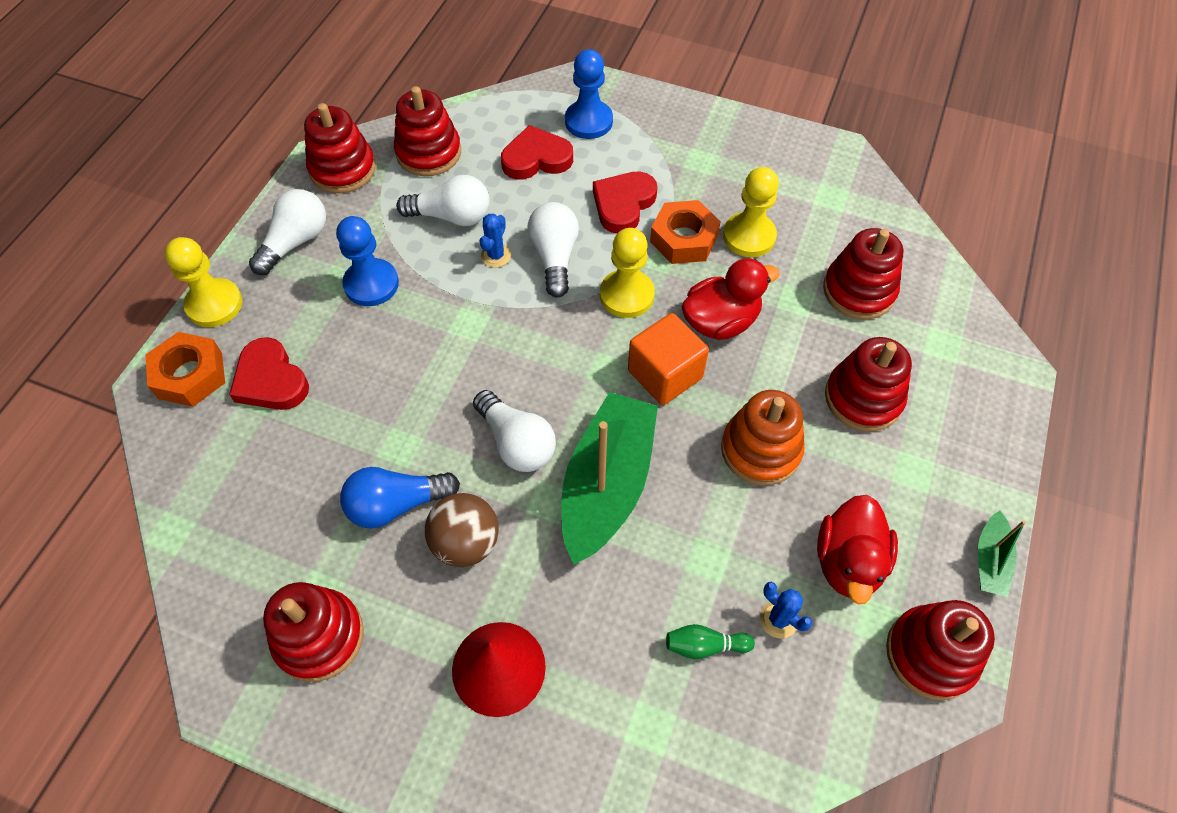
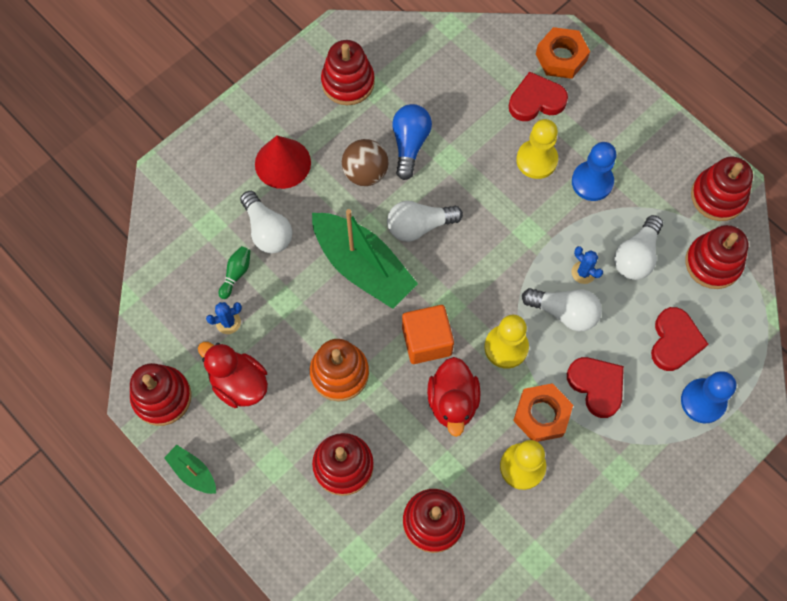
camera: 115 degrees right, 10 degrees up
(214, 304) = (616, 83): yellow pawn -> yellow pawn (536, 160)
(295, 242) = (653, 145): white light bulb -> white light bulb (267, 230)

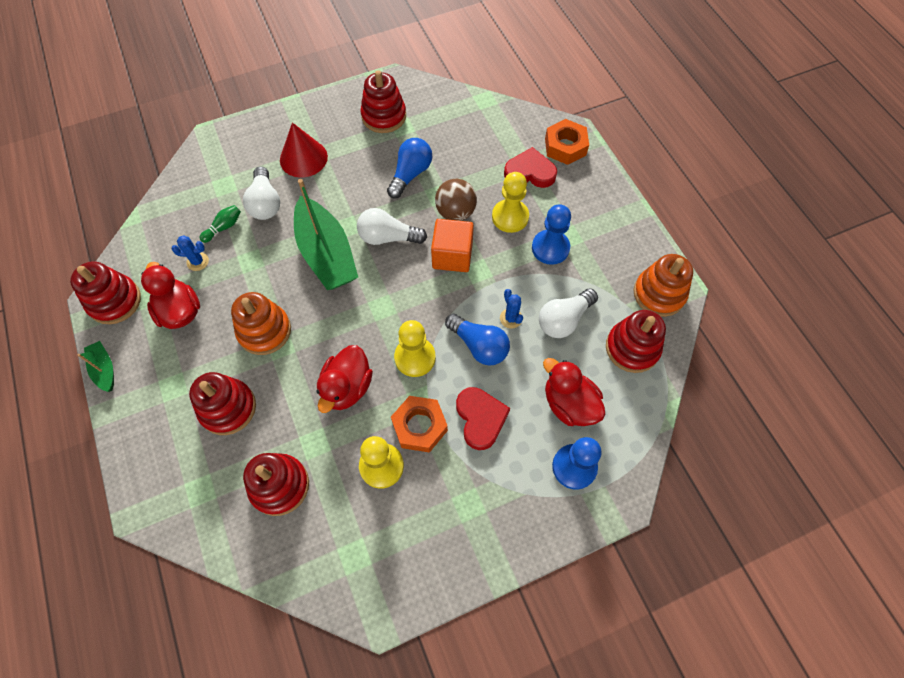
camera: 20 degrees right, 5 degrees down
(365, 173) = (364, 184): brown ball -> brown ball (455, 212)
(426, 341) = (349, 329): orange cube -> orange cube (452, 256)
(564, 312) = (479, 346): white light bulb -> blue light bulb
(674, 341) = (569, 404): red heart -> red duck
(718, 196) = (659, 294): red stacking toy -> orange stacking toy

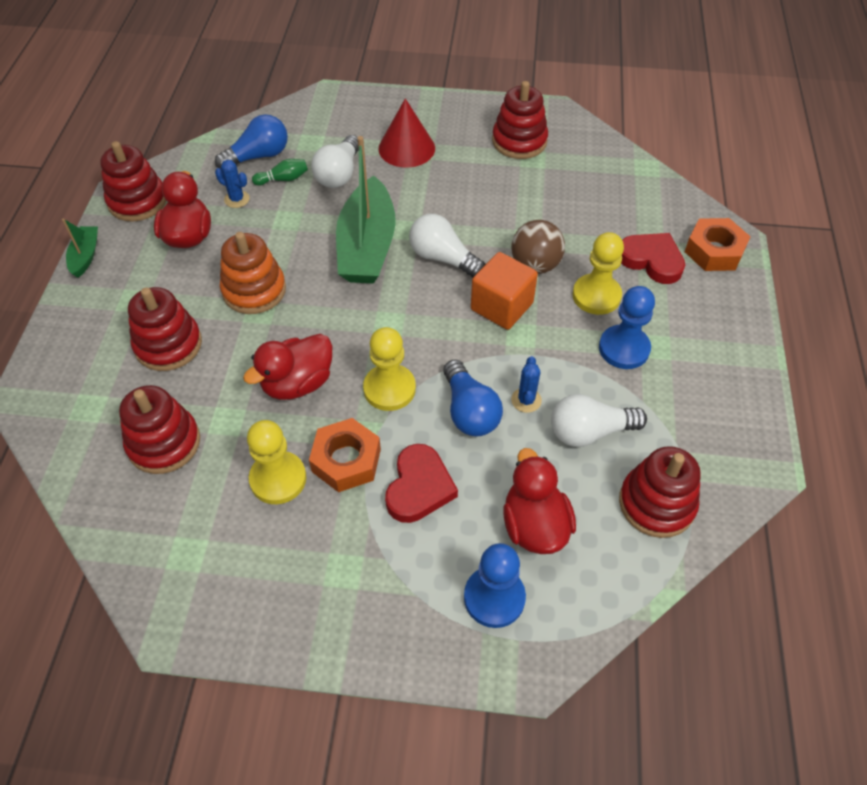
camera: 30 degrees right, 10 degrees down
(410, 174) = (510, 207): blue light bulb -> blue light bulb (258, 156)
(659, 294) = (732, 460): orange stacking toy -> none

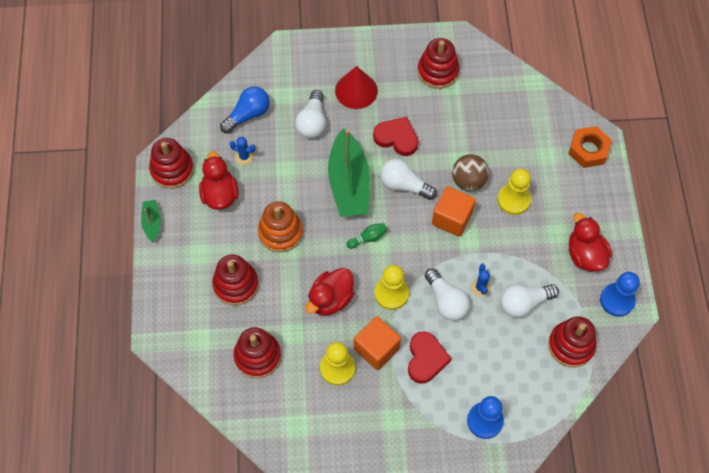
camera: 10 degrees left, 10 degrees up
(283, 179) = (273, 133): green bowling pin -> green bowling pin (368, 238)
(346, 460) = (376, 348): orange nut -> orange cube
(469, 411) = (446, 301): blue light bulb -> white light bulb
(534, 525) = (500, 372): red duck -> red duck (585, 255)
(624, 348) = (537, 238): blue pawn -> blue pawn (617, 300)
(651, 260) = (547, 164): red heart -> red heart (396, 138)

